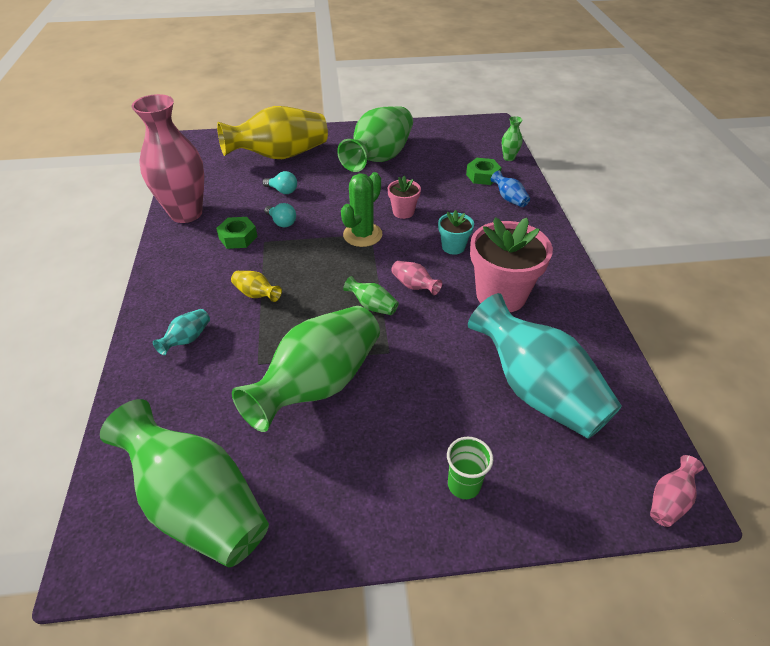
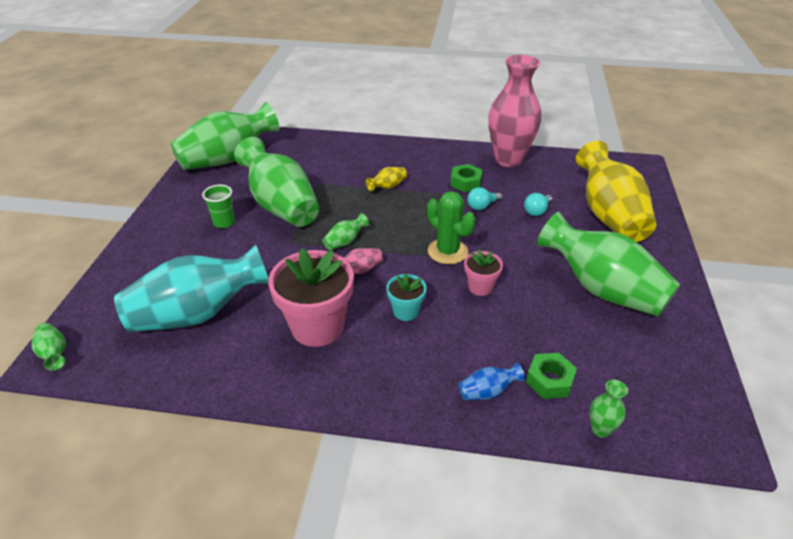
camera: 105 degrees right, 5 degrees down
(187, 339) = (355, 158): turquoise vase -> none
(464, 485) = (157, 253): green cup -> green cup (224, 222)
(669, 500) = (54, 354): pink vase -> green vase

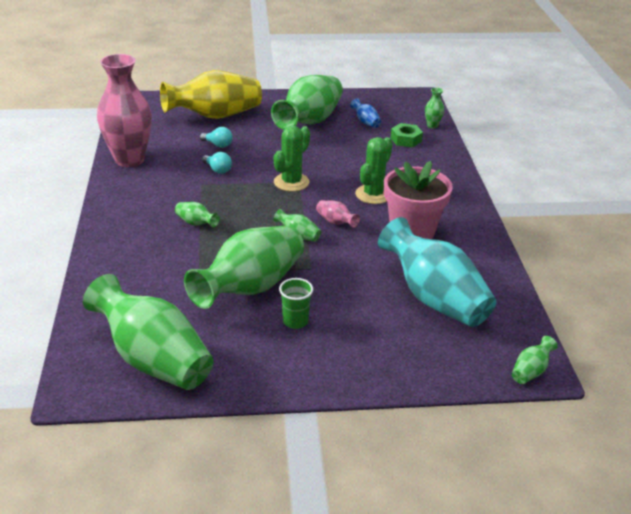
camera: 105 degrees left, 5 degrees down
(388, 187) = (196, 223): yellow vase -> green vase
(406, 311) = (373, 194): turquoise flower pot -> green cactus
(465, 182) = (178, 180): green nut -> none
(480, 287) = (329, 166): pink flower pot -> none
(487, 391) = (428, 159): blue vase -> blue vase (365, 122)

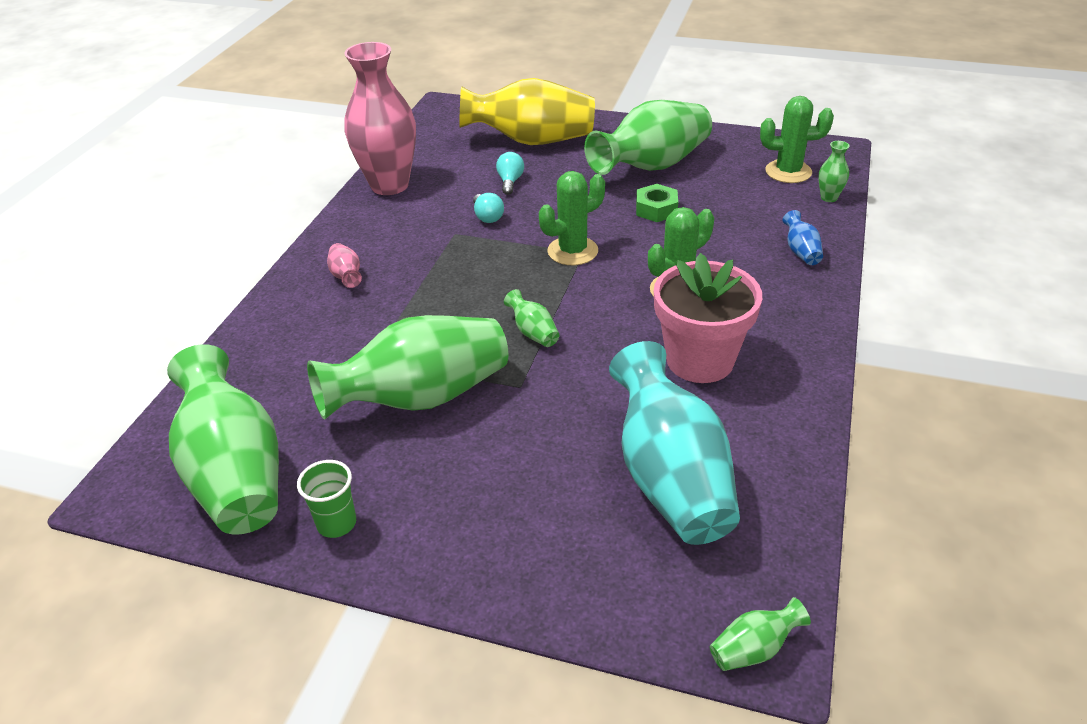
camera: 25 degrees right, 5 degrees up
(196, 223) = (413, 288): green vase -> none
(218, 145) = (510, 182): turquoise light bulb -> turquoise light bulb turned 135 degrees counterclockwise
(295, 321) = (448, 464): green cup -> green cup (336, 523)
(336, 222) = (597, 323): pink vase -> pink vase (346, 276)
(365, 122) = (731, 178): blue vase -> blue vase (801, 251)
(399, 113) = (788, 172): none -> green cactus
(406, 139) = (775, 213): green nut -> green nut (656, 209)

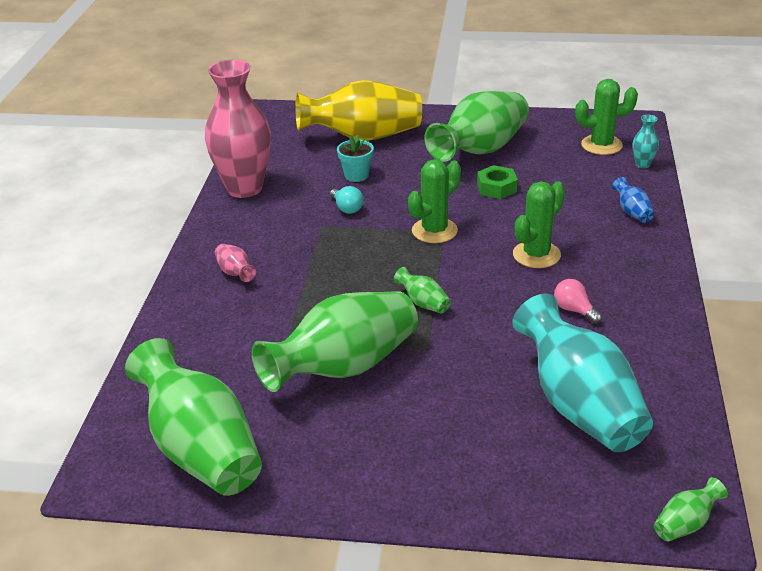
camera: 10 degrees left, 5 degrees down
(336, 523) = (308, 477): green cup -> none
(510, 182) = (356, 175): turquoise light bulb -> turquoise flower pot
(700, 360) = (574, 310): pink flower pot -> pink light bulb
(829, 198) = (642, 164): green vase -> turquoise vase

